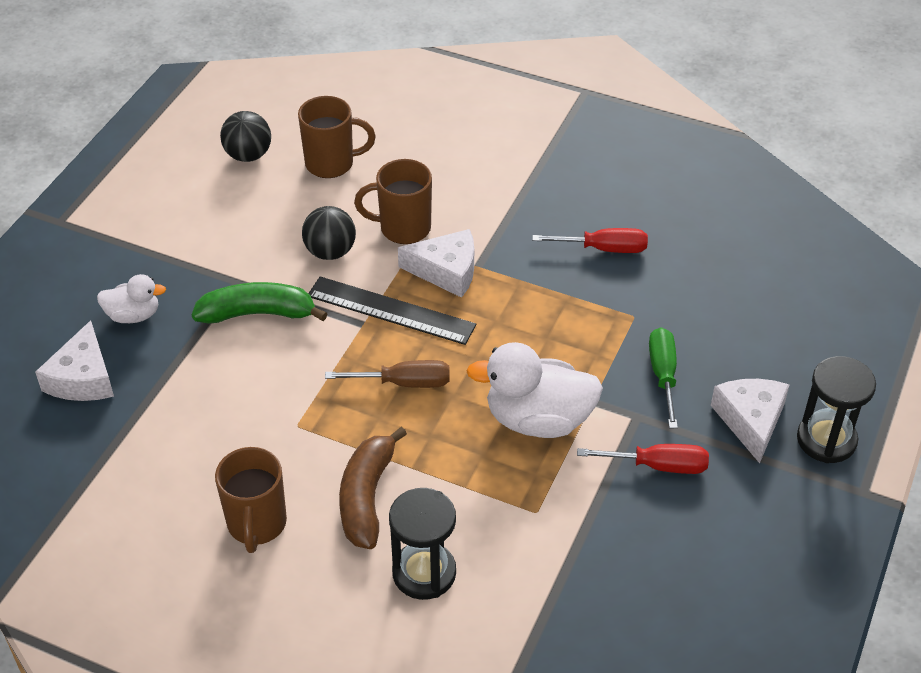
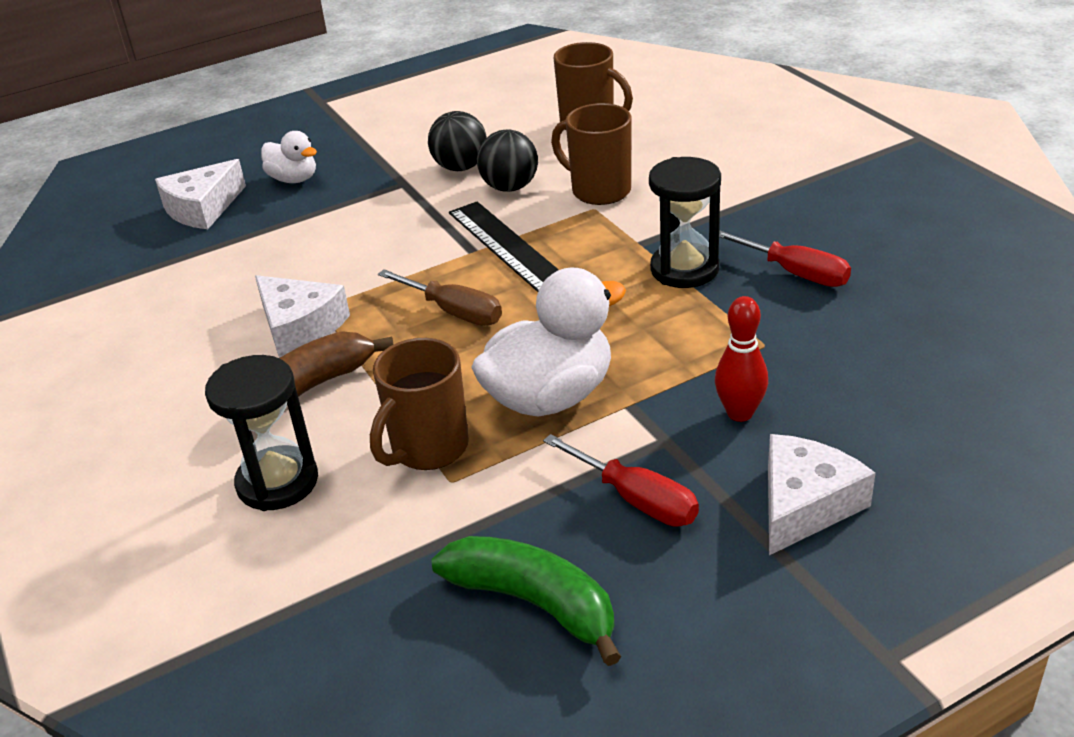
camera: 40 degrees right, 10 degrees down
(248, 155) = (523, 99): black ball -> black ball (460, 167)
(256, 524) = (190, 370): brown mug -> brown mug (428, 449)
(258, 313) = (392, 211): green banana -> green banana (534, 603)
(446, 271) = (602, 237): white cheese -> white cheese (299, 327)
(538, 420) = (550, 397): white duck -> white duck turned 105 degrees clockwise
(663, 375) = (740, 413): green screwdriver -> red bowling pin
(826, 440) = (891, 571): black hourglass -> black hourglass (684, 269)

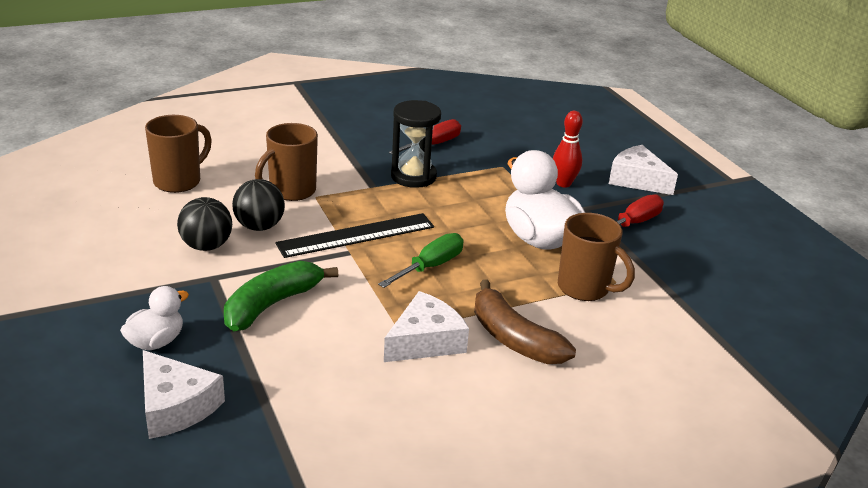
camera: 90 degrees left, 5 degrees down
(277, 482) = (615, 353): black hourglass -> none
(454, 312) = (430, 266): brown screwdriver -> green screwdriver
(534, 603) = (713, 263): green banana -> green banana (272, 304)

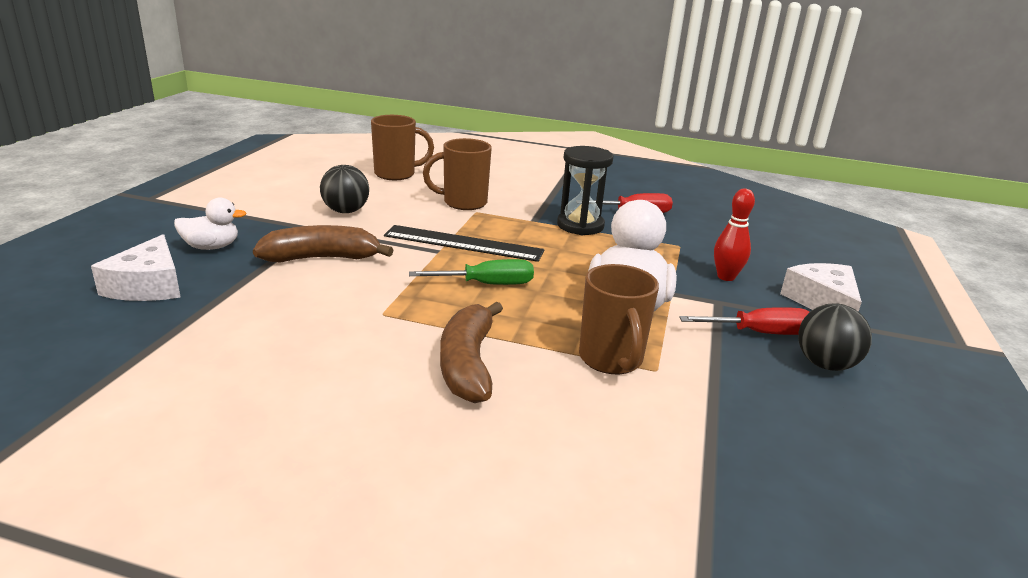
camera: 40 degrees right, 5 degrees down
(259, 226) = (402, 214): black ball -> black ball (825, 364)
(272, 304) = (322, 258): green banana -> brown banana
(425, 341) = (388, 330): white cheese -> none

